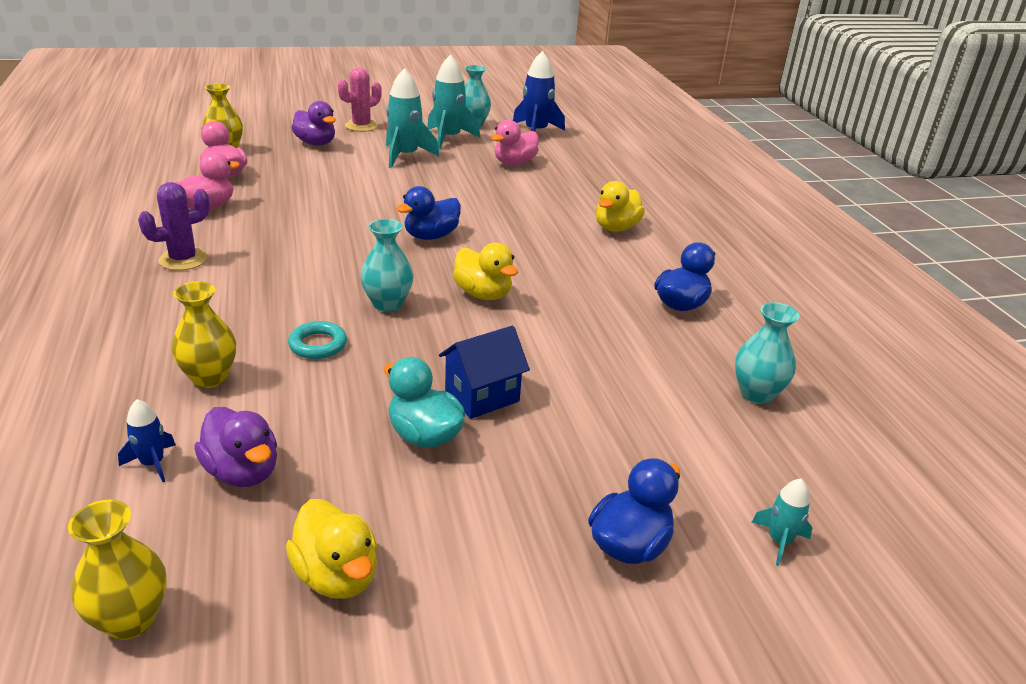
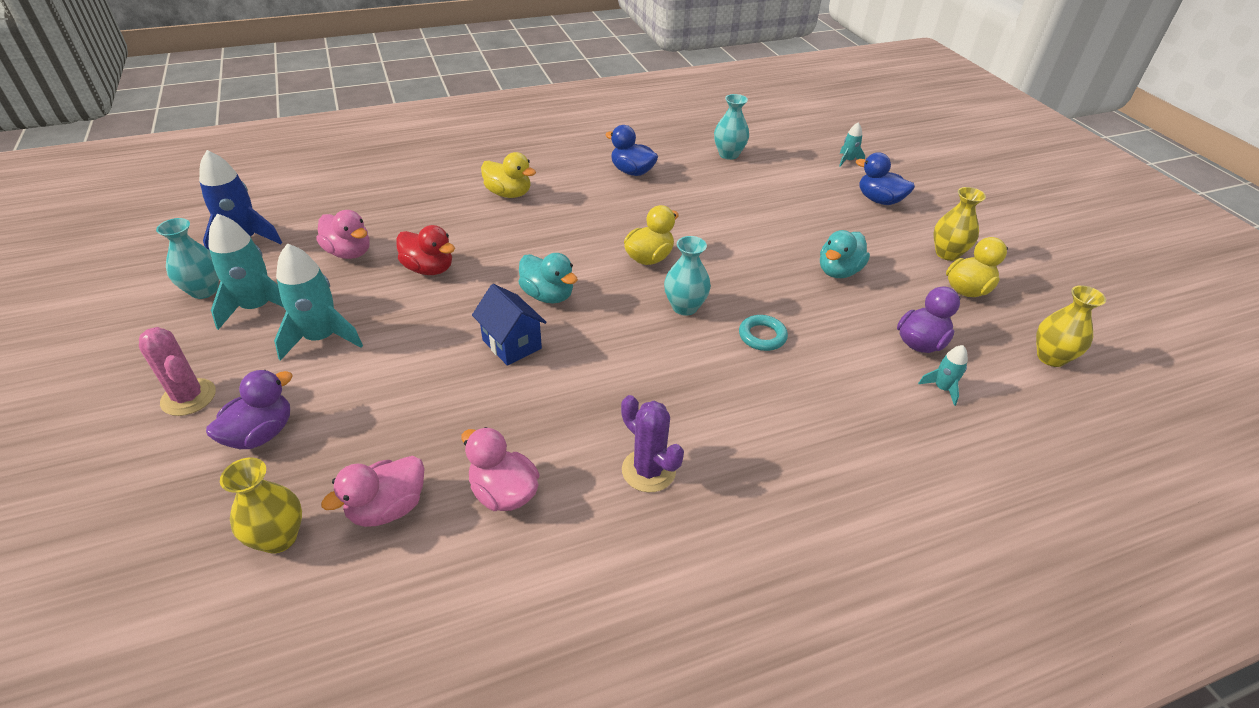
camera: 95 degrees left, 10 degrees up
(152, 463) = (942, 388): blue rocket -> turquoise rocket
(209, 378) = (836, 387): yellow vase -> yellow vase (947, 253)
(431, 236) = (548, 295): blue duck -> turquoise duck
(482, 396) = (785, 251): blue house -> blue house (512, 344)
(485, 190) = (429, 269): none -> red duck

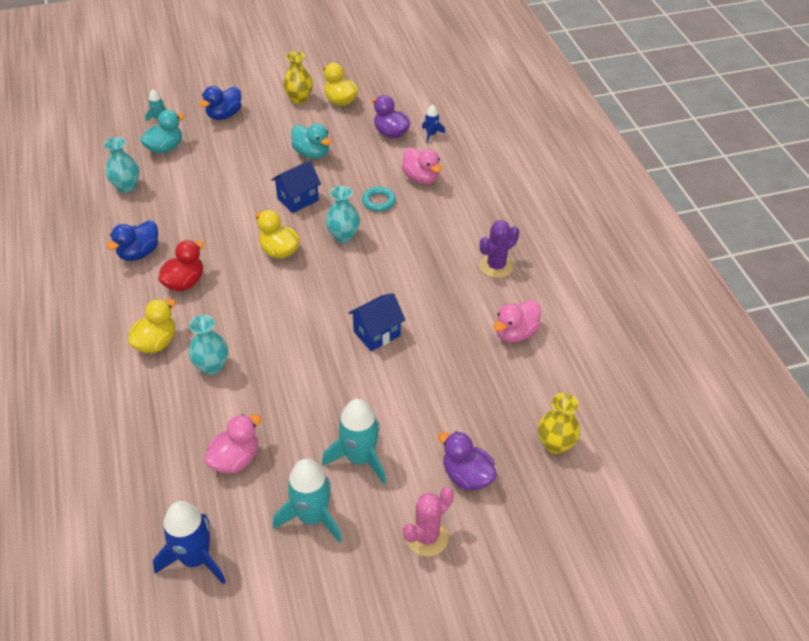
camera: 85 degrees left, 5 degrees up
(204, 290) = (280, 570): turquoise vase -> turquoise vase (212, 366)
(388, 508) = (529, 390): pink duck -> pink duck (421, 178)
(429, 269) = (271, 394): red duck -> red duck (184, 282)
(548, 295) = (320, 313): turquoise duck -> turquoise duck (165, 148)
(744, 266) = (298, 199): none -> blue house
(942, 388) = (431, 134): turquoise rocket -> blue rocket
(1051, 357) = (407, 86): yellow vase -> none

